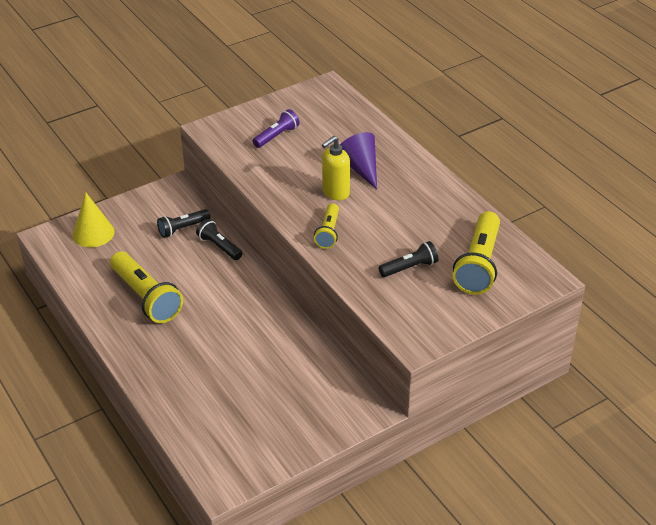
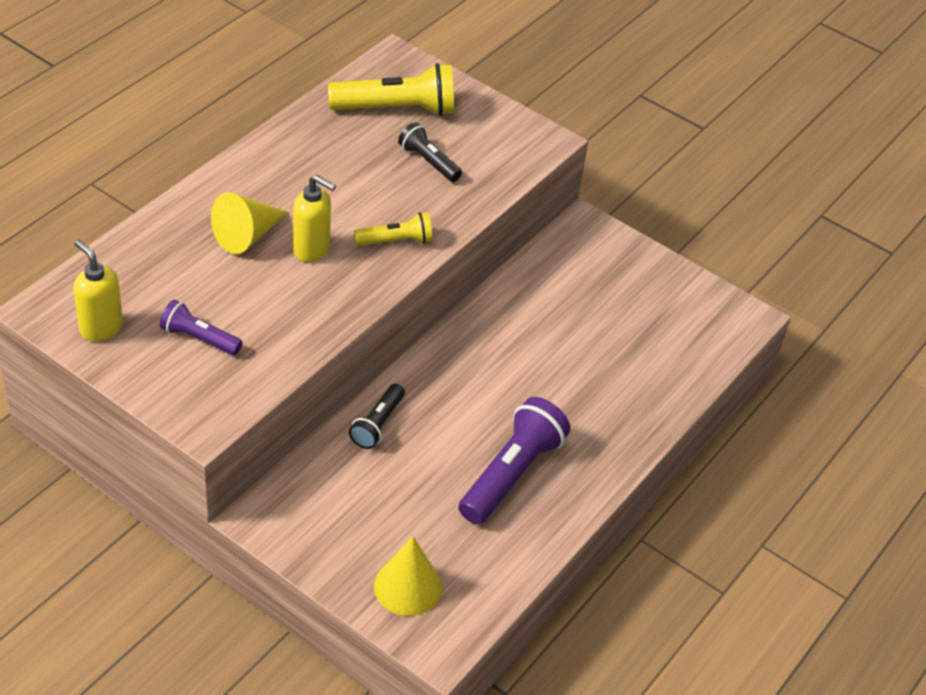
camera: 115 degrees left, 5 degrees up
(146, 297) = (511, 474): yellow flashlight -> purple flashlight
(183, 228) = (355, 478): black flashlight -> none
(303, 103) = (101, 328): none -> yellow soap dispenser
(360, 168) = (247, 235): purple cone -> yellow cone

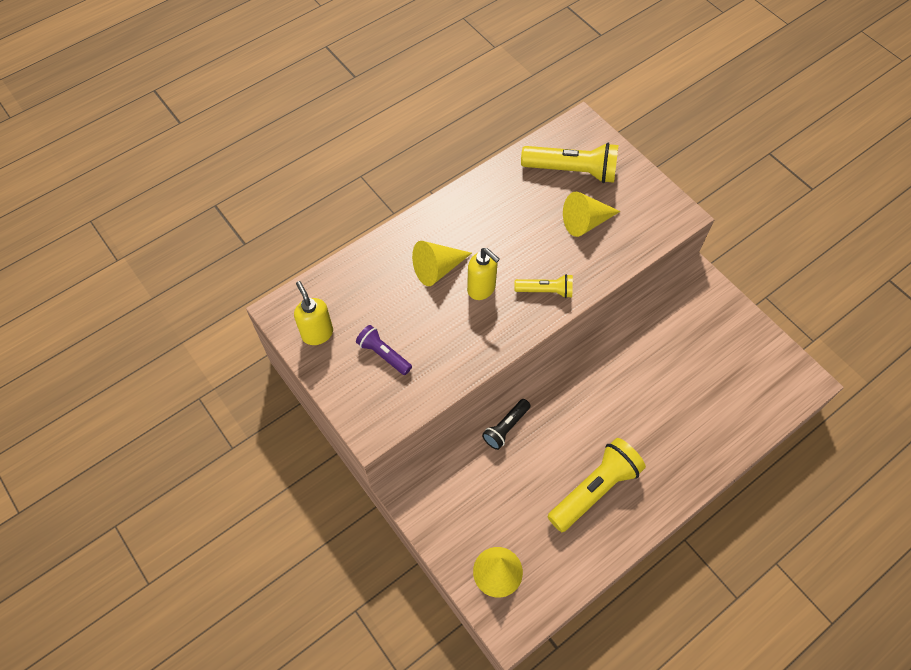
camera: 20 degrees right, 15 degrees up
(428, 162) = (585, 222): black flashlight -> yellow cone
(511, 474) = (594, 489): purple flashlight -> yellow flashlight

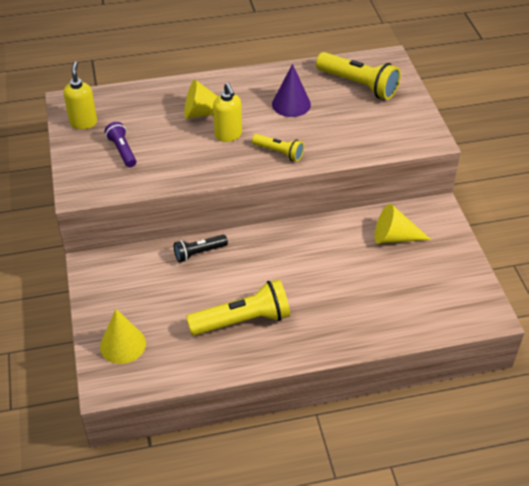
camera: 25 degrees right, 15 degrees down
(520, 222) = (291, 104): none -> purple cone
(585, 222) = (345, 120): yellow cone -> yellow cone (394, 237)

